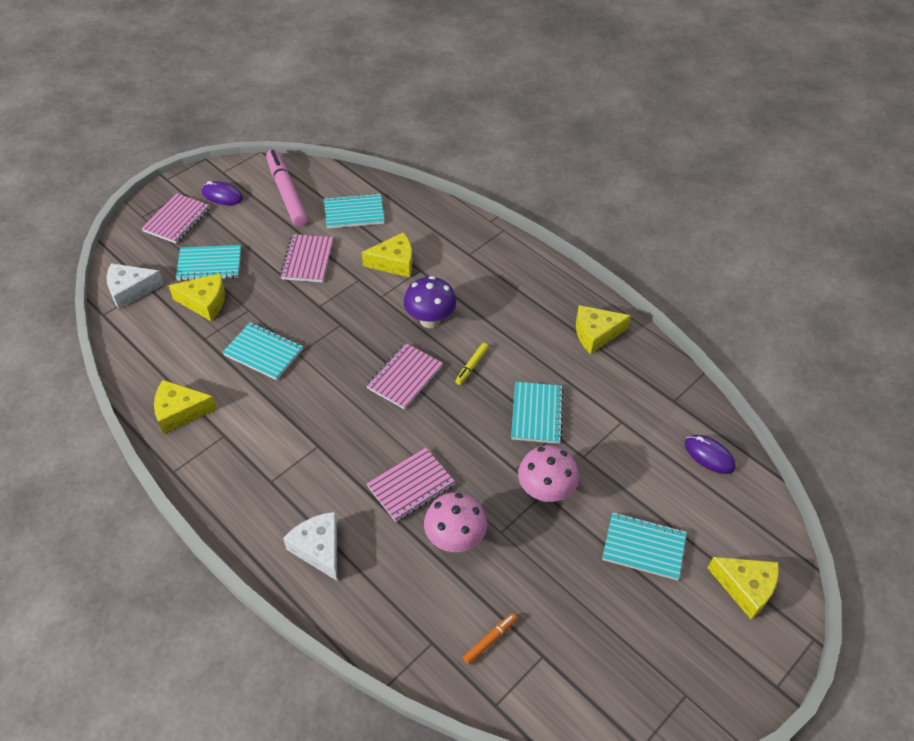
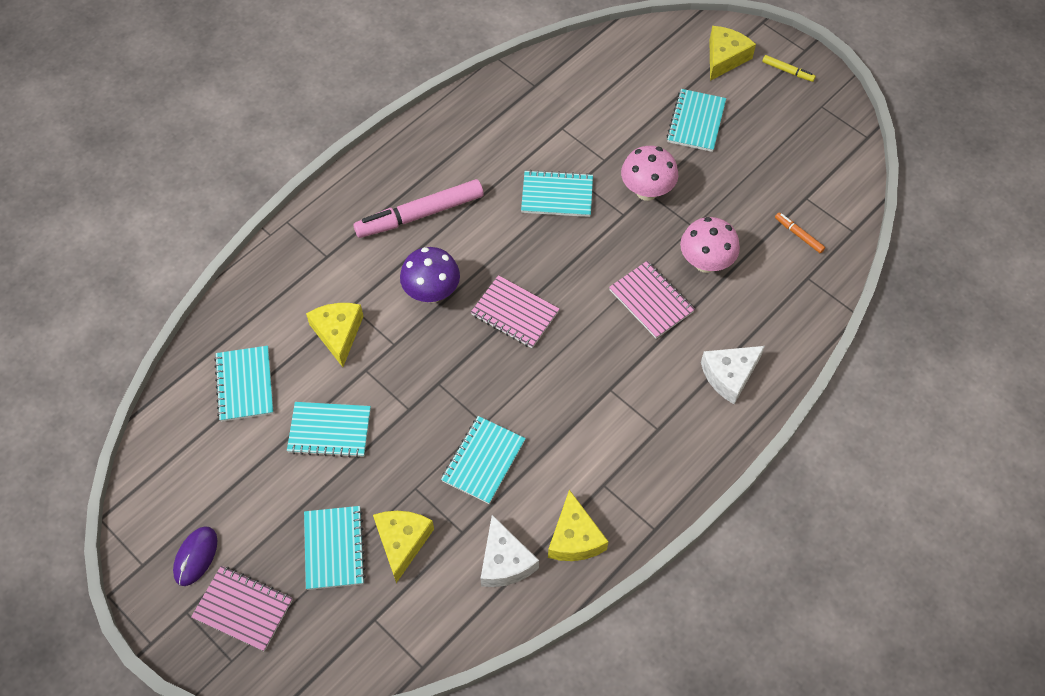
camera: 90 degrees left, 10 degrees up
(131, 290) = (380, 641): white cheese -> white cheese (505, 561)
(287, 193) = (198, 471): pink marker -> pink marker (420, 214)
(307, 260) = (329, 431): pink notebook -> turquoise notebook
(471, 366) = (497, 252): yellow marker -> yellow marker (787, 71)
(596, 334) = (450, 141): yellow cheese -> none
(709, 455) = (596, 66): purple mouse -> none

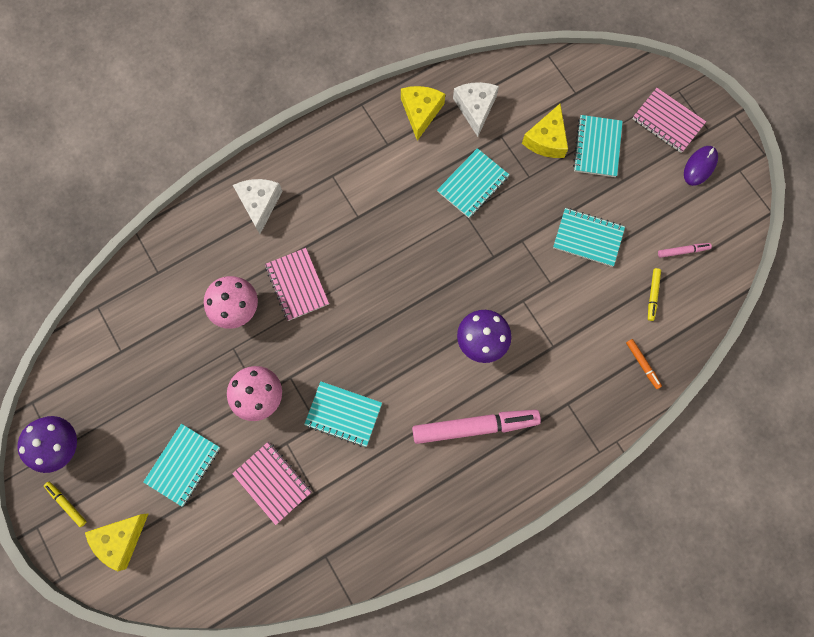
camera: 165 degrees left, 15 degrees up
(212, 443) = (683, 251): none -> pink marker
(245, 385) = (652, 295): turquoise notebook -> yellow marker
(338, 333) = (568, 322): yellow cheese -> none
(514, 313) = (415, 303): pink notebook -> pink notebook (273, 482)
(729, 375) = (259, 204): white cheese -> white cheese turned 75 degrees counterclockwise
(799, 235) = (145, 315): orange marker -> orange marker (642, 364)
(817, 111) = (62, 445): none -> purple mushroom

